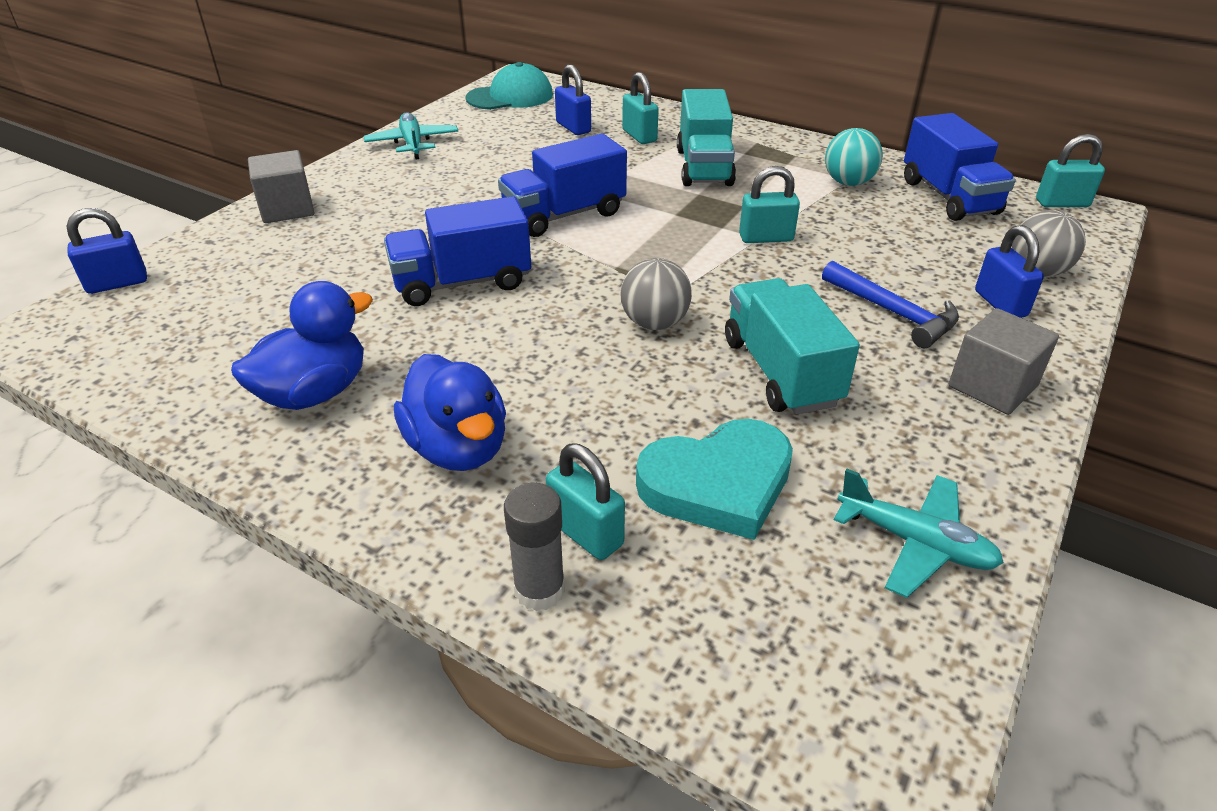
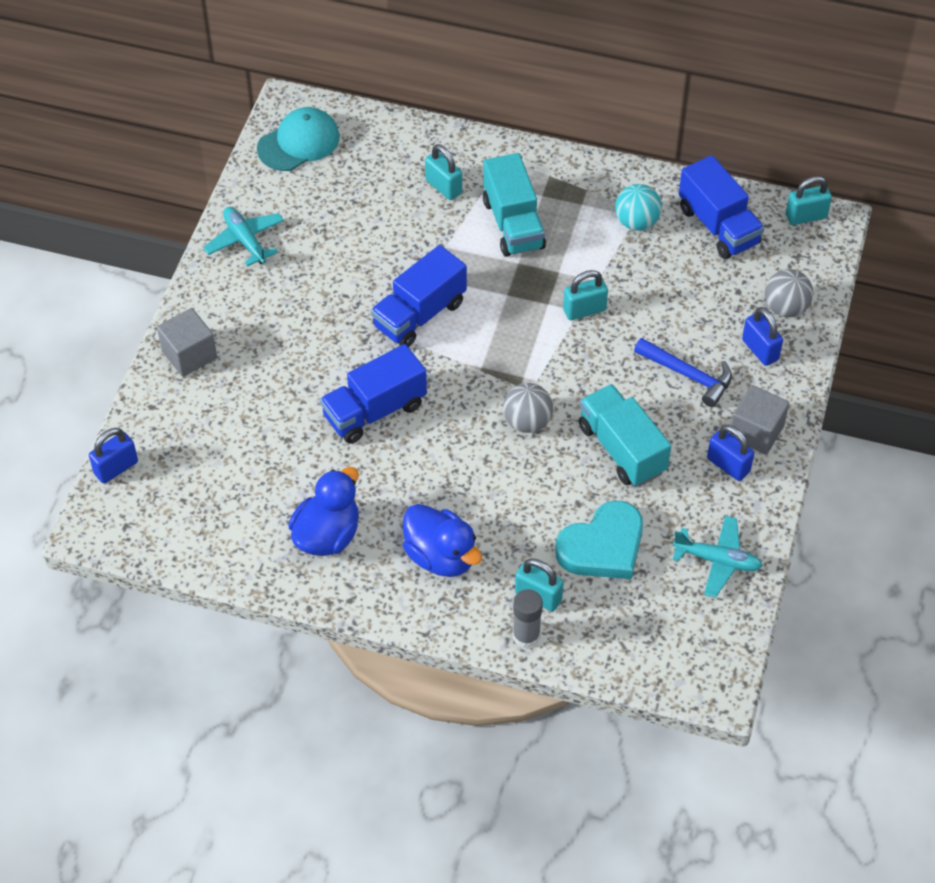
camera: 15 degrees left, 15 degrees up
(573, 127) = (379, 185): blue padlock -> blue padlock (728, 465)

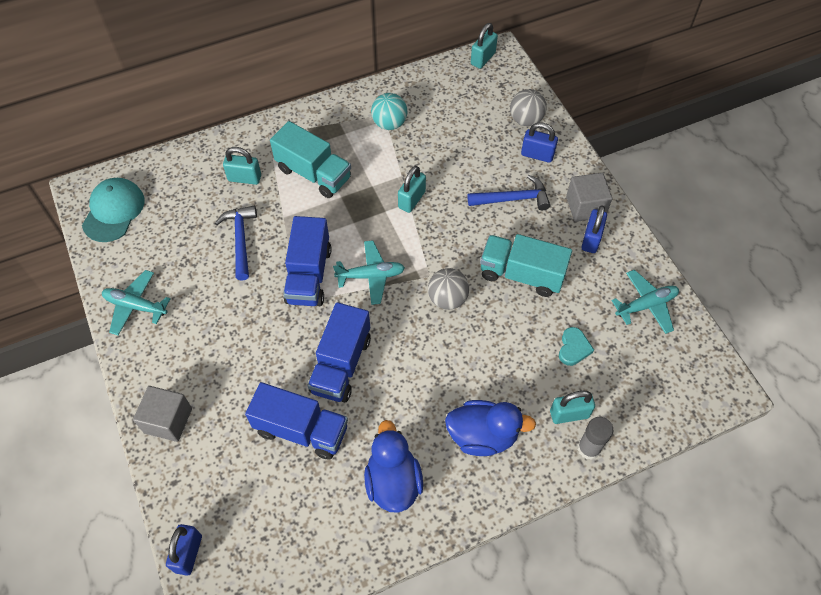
camera: 40 degrees left, 5 degrees up
(387, 242) = (240, 240): none -> blue hammer
(475, 353) = (371, 276): none -> turquoise plane
(603, 546) = (573, 348): turquoise heart -> turquoise heart, size x0.51
(718, 226) = (439, 95): blue truck -> blue truck (301, 430)
(728, 465) = (591, 239): blue padlock -> blue padlock turned 75 degrees counterclockwise

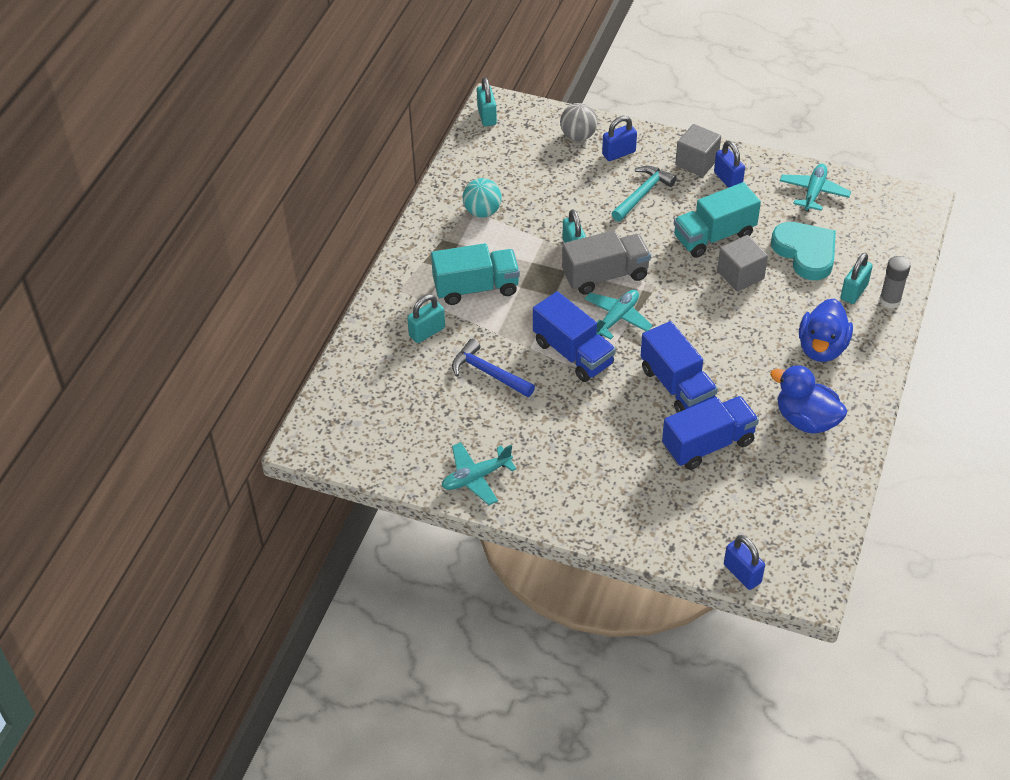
camera: 45 degrees left, 10 degrees down
(113, 211) = (356, 436): turquoise cap -> none
(168, 420) = (612, 519): grey cube -> grey cube (740, 275)
(406, 237) = (605, 275): none -> grey truck
(447, 299) = (688, 289): grey ball -> none
(482, 436) = (822, 348): blue duck -> blue duck turned 150 degrees clockwise
(513, 199) = (642, 194): blue hammer -> turquoise hammer
(573, 348) = (805, 253): turquoise heart -> turquoise heart, size x1.95

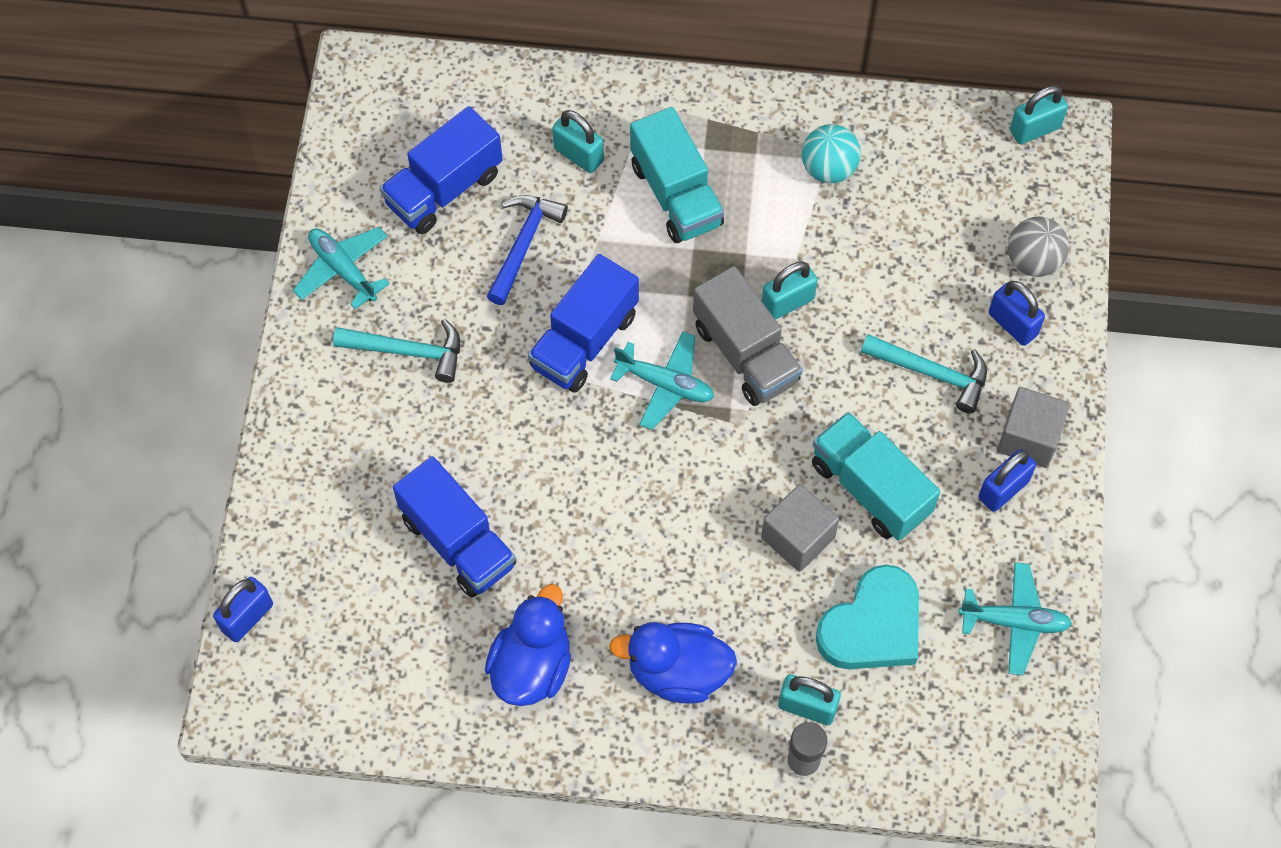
camera: 75 degrees right, 15 degrees up
(554, 450) = (408, 351): none -> turquoise hammer
(676, 386) = (555, 484): blue truck -> blue truck (444, 189)

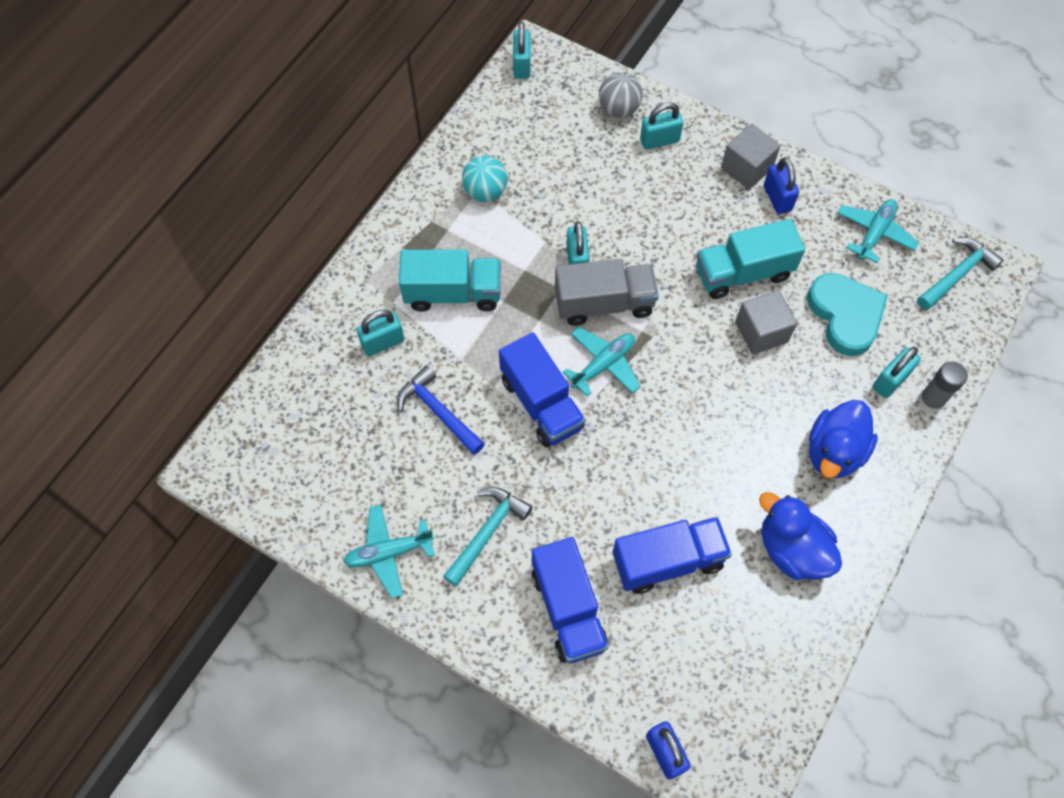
camera: 65 degrees left, 0 degrees up
(444, 189) = (358, 448): blue truck -> blue truck (568, 609)
(932, 373) = (673, 200): turquoise hammer -> turquoise hammer (957, 274)
(1012, 324) = (659, 140): blue padlock -> turquoise padlock

